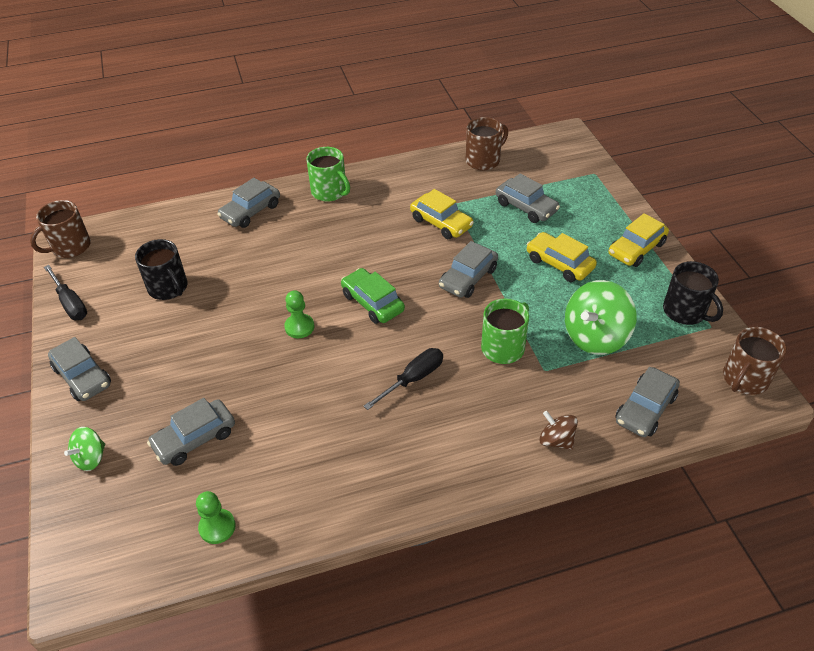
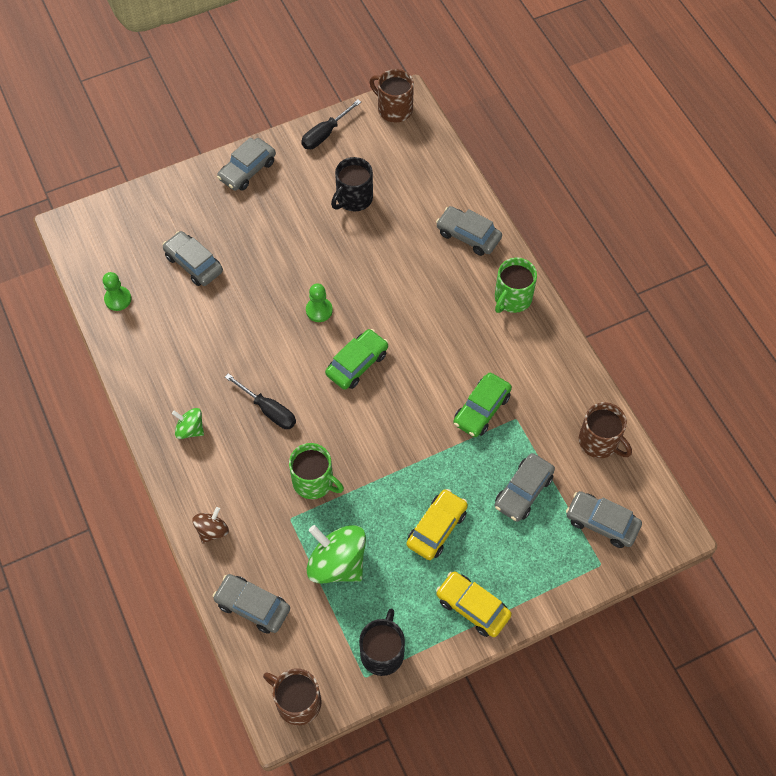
camera: 80 degrees right, 15 degrees up
(91, 458) = (171, 202): green spinning top -> green spinning top (190, 429)
(441, 223) = (481, 409): yellow car -> green car
(468, 278) = (402, 443): grey car -> grey car (602, 523)
(685, 312) = (382, 652): black mug -> black mug turned 150 degrees clockwise

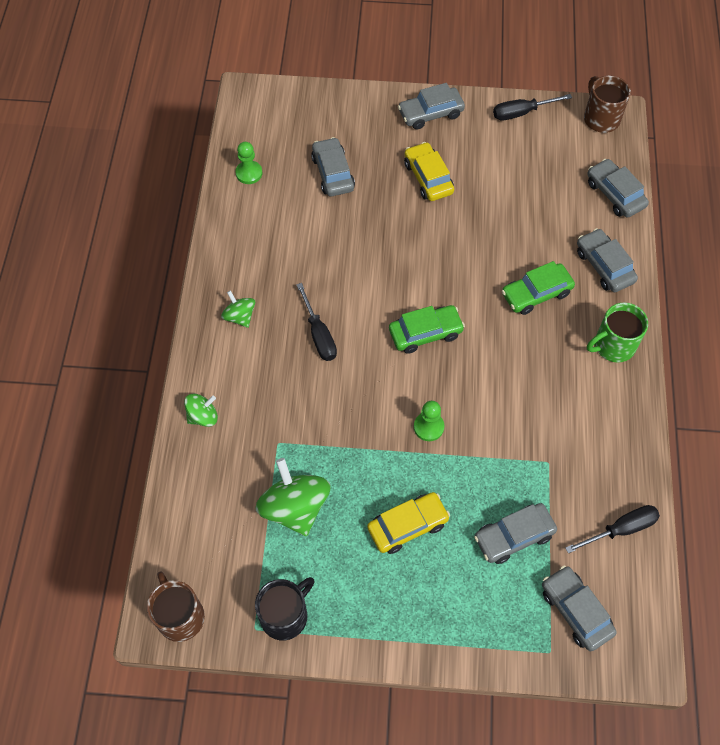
camera: 30 degrees right, 0 degrees up
(212, 530) = (203, 416): brown spinning top -> green spinning top
(252, 606) = (195, 505): grey car -> grey car (615, 194)
(314, 482) = (320, 421): green mug -> none
(319, 310) = (419, 267): green pawn -> green pawn (428, 427)
(353, 198) = (513, 182): black mug -> none
(472, 607) = (396, 621): yellow car -> yellow car (428, 178)
(481, 409) = (519, 436): green car -> green car (536, 294)
(599, 442) = (621, 529): brown mug -> black screwdriver

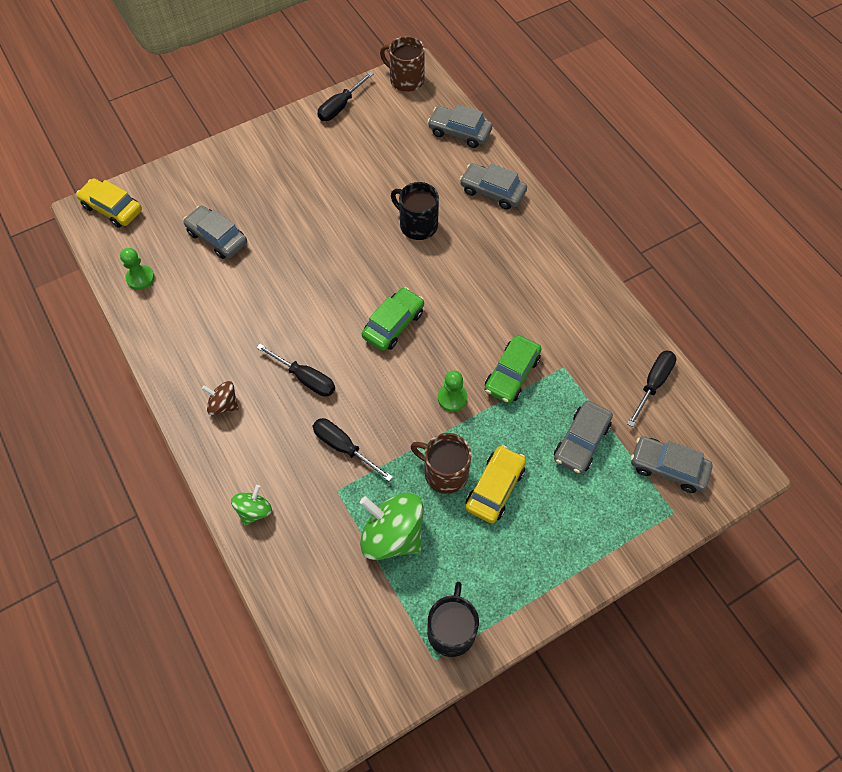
camera: 35 degrees left, 0 degrees up
(180, 616) = (362, 695): brown mug -> brown mug (444, 472)
(240, 316) = (223, 405): green spinning top -> brown spinning top
(308, 411) = (344, 447): none -> black screwdriver
(428, 178) = (302, 198): yellow car -> yellow car (112, 208)
(430, 113) = (265, 145): grey car -> none
(511, 258) = (417, 225): none -> black mug
(536, 294) = (457, 242): green car -> green car (512, 374)
(613, 345) = (544, 248): green mug -> none

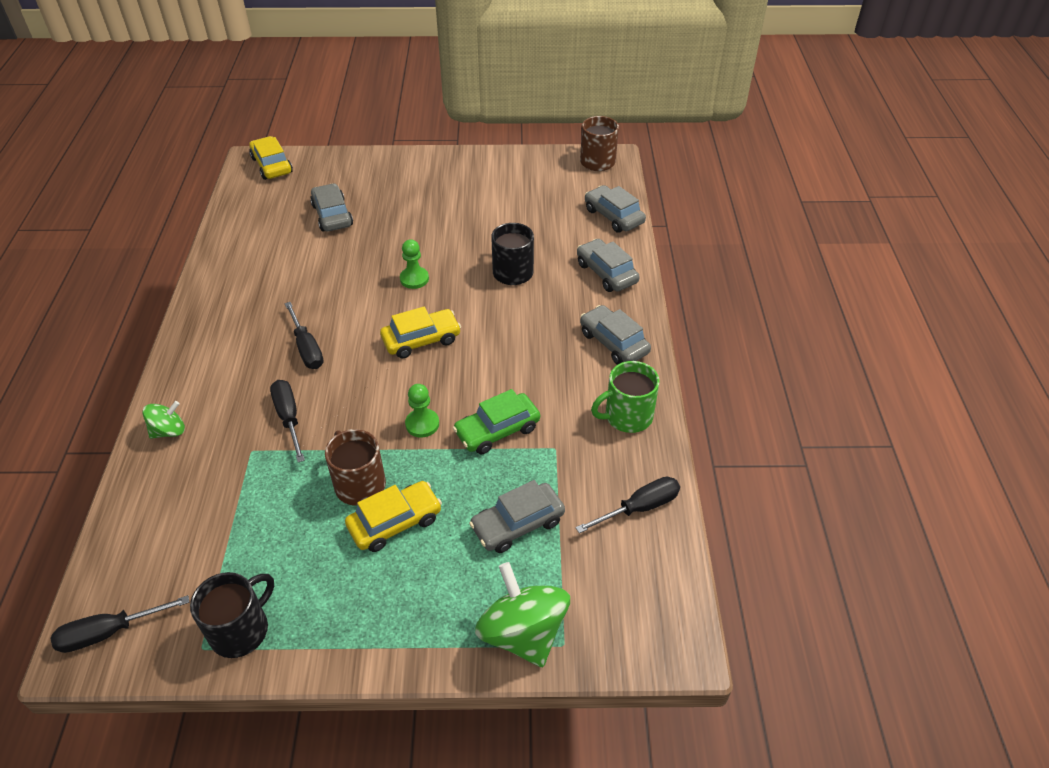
camera: 30 degrees right, 15 degrees down
(140, 278) = (247, 220): green pawn -> green pawn (414, 279)
(223, 405) = (222, 338): brown spinning top -> none
(340, 107) = (520, 161): black screwdriver -> black screwdriver (109, 632)
(392, 535) = (264, 513): green spinning top -> green spinning top (523, 633)
(393, 324) = (421, 340): green car -> yellow car
(595, 314) = (627, 416): none -> green mug
(668, 468) = (592, 597): grey car -> grey car (613, 342)

